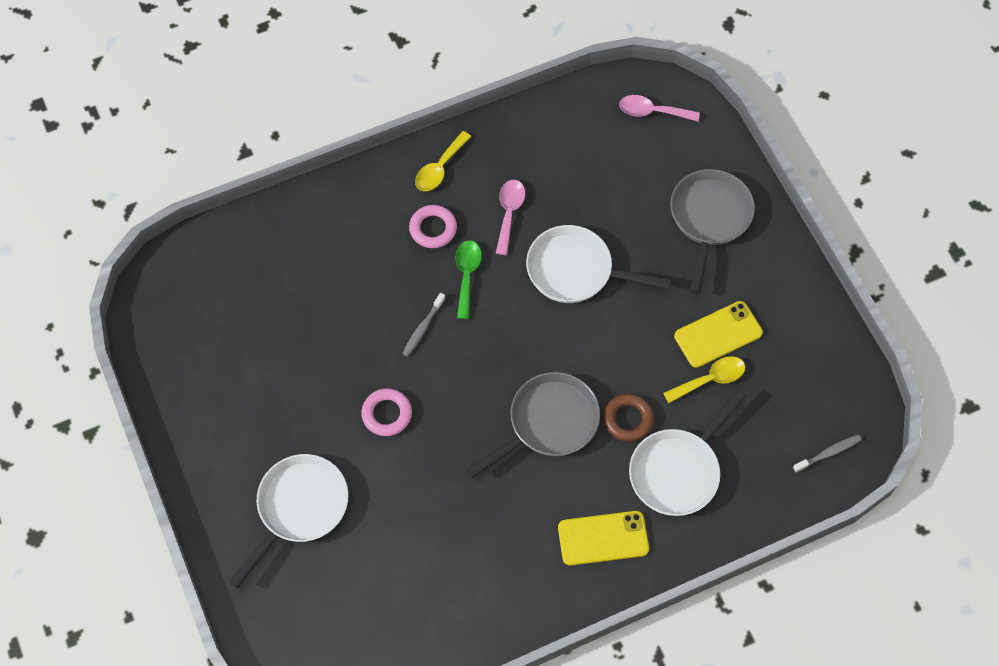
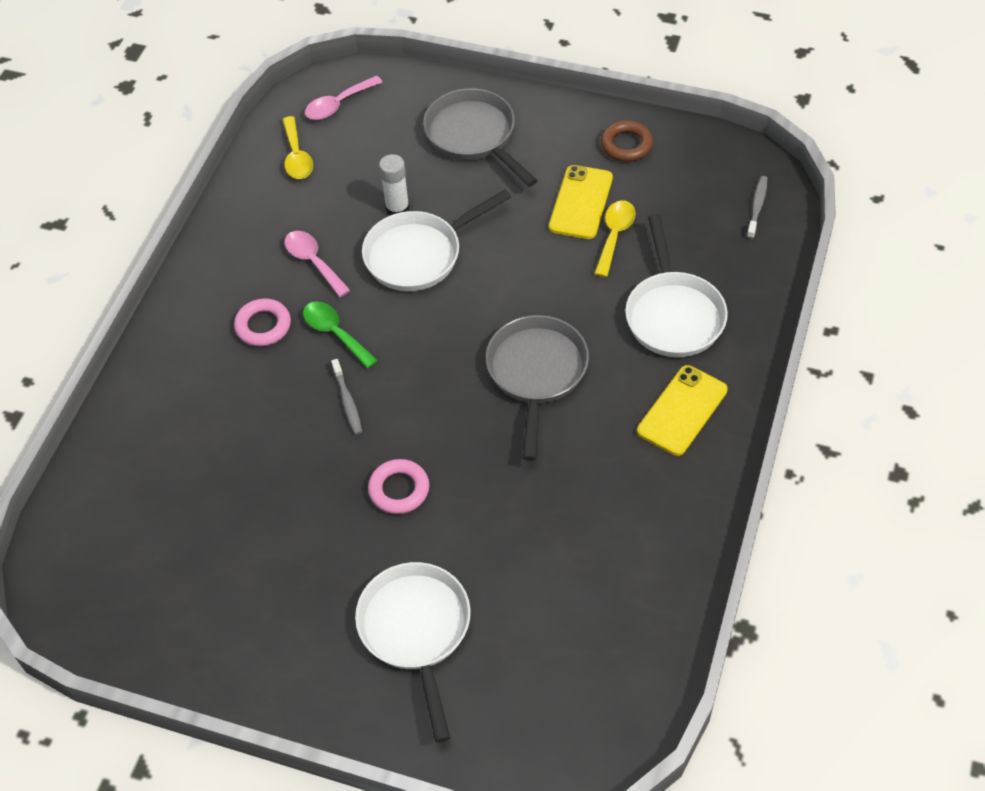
camera: 45 degrees left, 10 degrees down
(439, 168) = (213, 280): yellow spoon -> yellow spoon (297, 156)
(600, 225) = (397, 208): none -> white glue stick
(627, 419) = (592, 315): brown ring -> brown ring (626, 145)

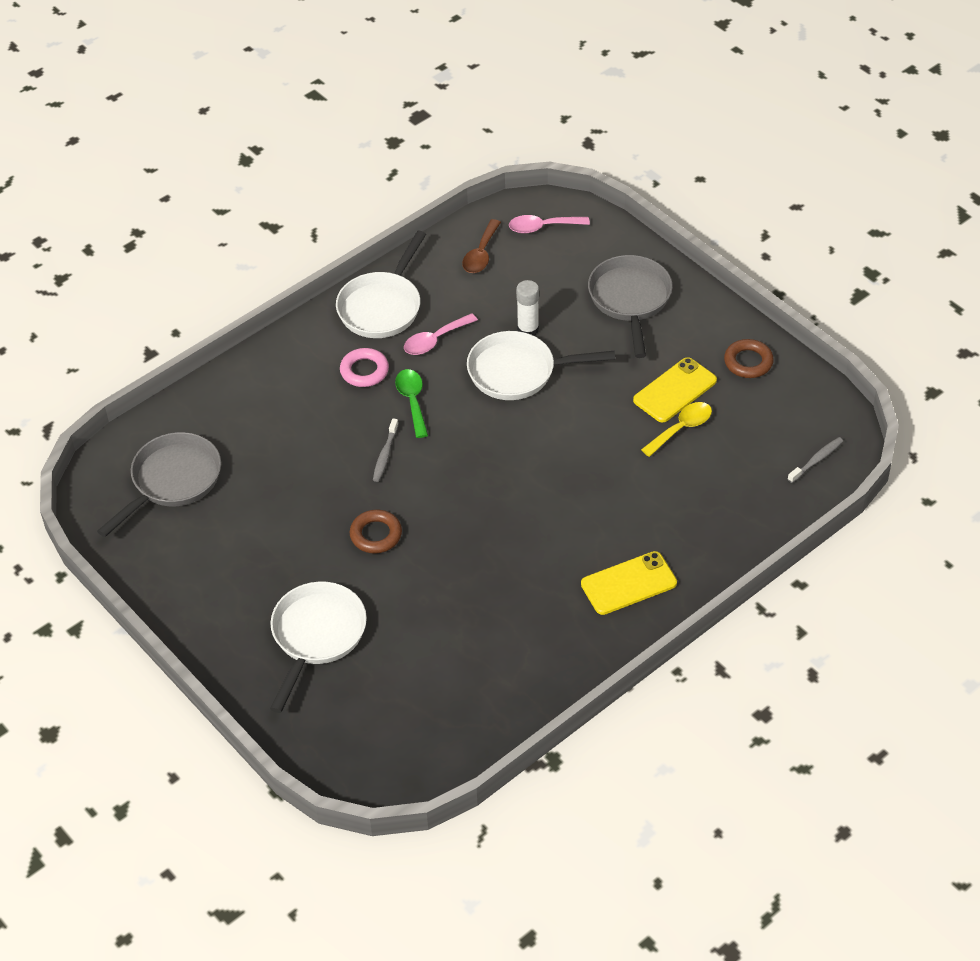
camera: 30 degrees right, 5 degrees down
(297, 156) = (481, 254): yellow spoon -> brown spoon
(313, 262) = (435, 340): pink spoon -> pink spoon turned 120 degrees counterclockwise
(399, 489) = (376, 535): pink ring -> brown ring
(536, 373) = (539, 502): grey pan -> grey pan (172, 481)
(673, 314) = (679, 510): white pan -> white pan (382, 307)

